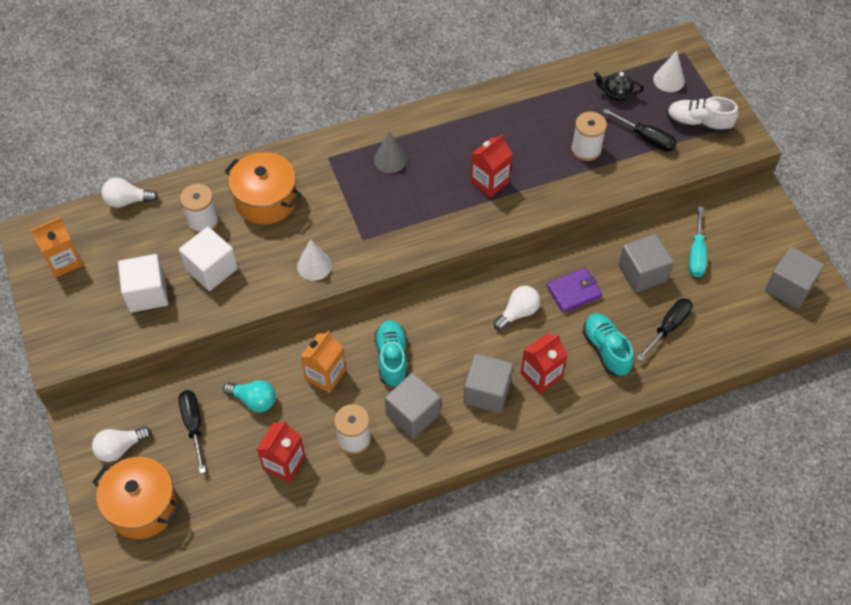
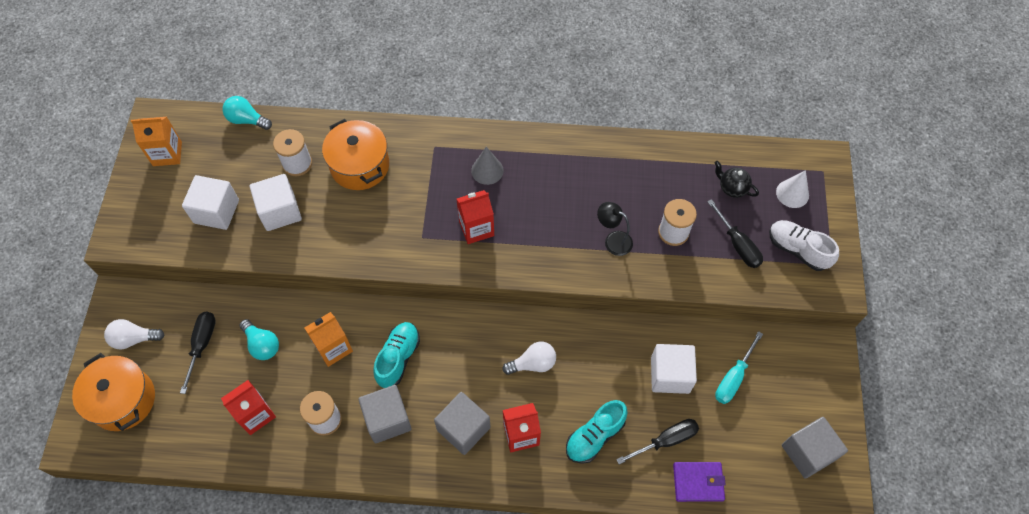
camera: 25 degrees right, 5 degrees up
(127, 201) = (247, 120): white light bulb -> turquoise light bulb
(314, 265) = (367, 244): white cone -> none
(489, 182) = (565, 228): red carton -> red carton (476, 228)
(537, 175) = (613, 240): none -> black lamp
(573, 292) = (595, 365): purple wallet -> purple wallet (698, 482)
(606, 350) = (594, 436): turquoise shoe -> turquoise shoe turned 135 degrees counterclockwise
(642, 273) = (670, 375): grey cube -> white cube

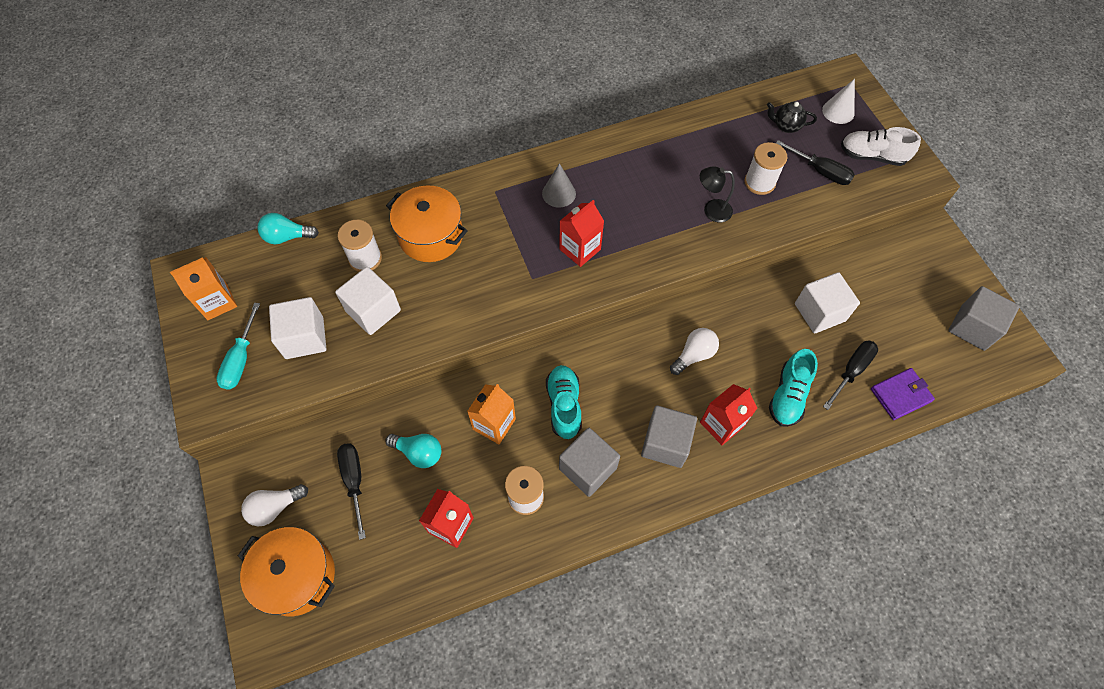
camera: 25 degrees left, 0 degrees up
(733, 378) = (874, 292): turquoise screwdriver -> turquoise screwdriver (240, 360)

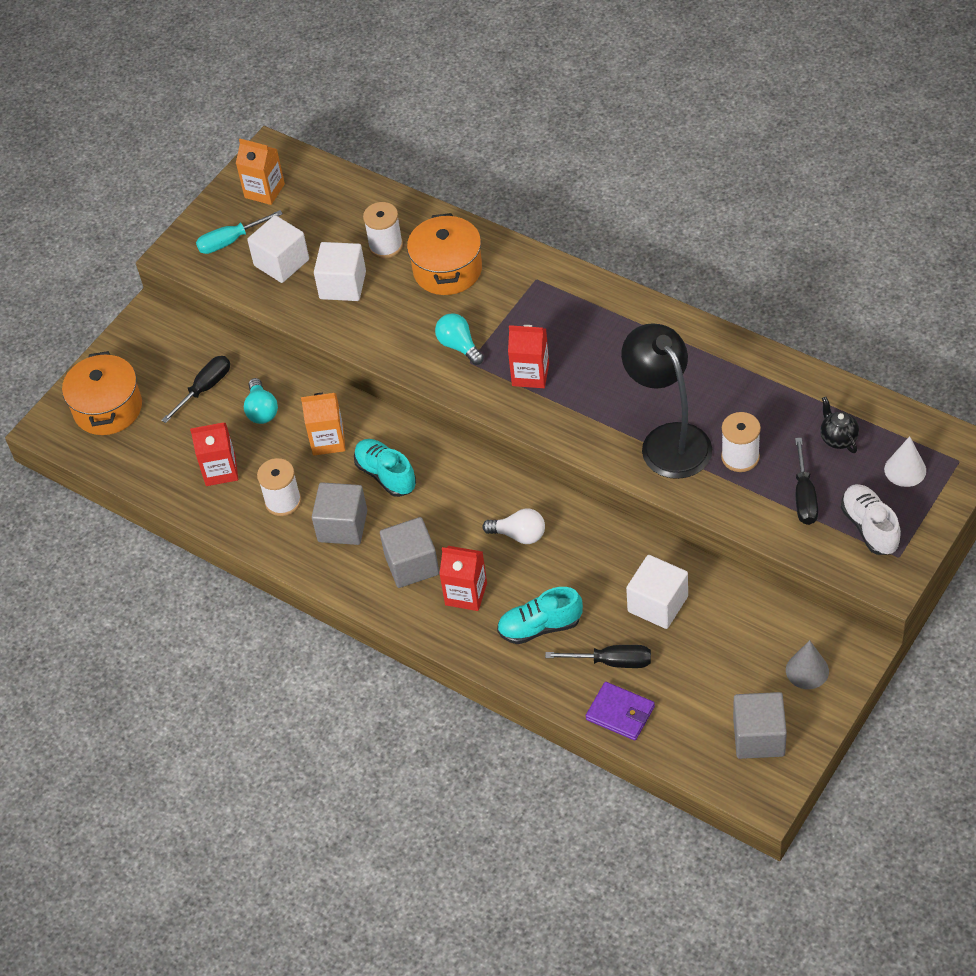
camera: 60 degrees right, 10 degrees down
(275, 507) = (146, 358): white light bulb -> none
(287, 237) = (360, 185): turquoise light bulb -> turquoise light bulb (459, 346)
(559, 193) = (577, 322): grey cone -> grey cone (807, 670)
(564, 405) = (386, 475): turquoise shoe -> turquoise shoe turned 90 degrees counterclockwise
(711, 210) = (668, 440): black lamp -> black lamp, size x2.07

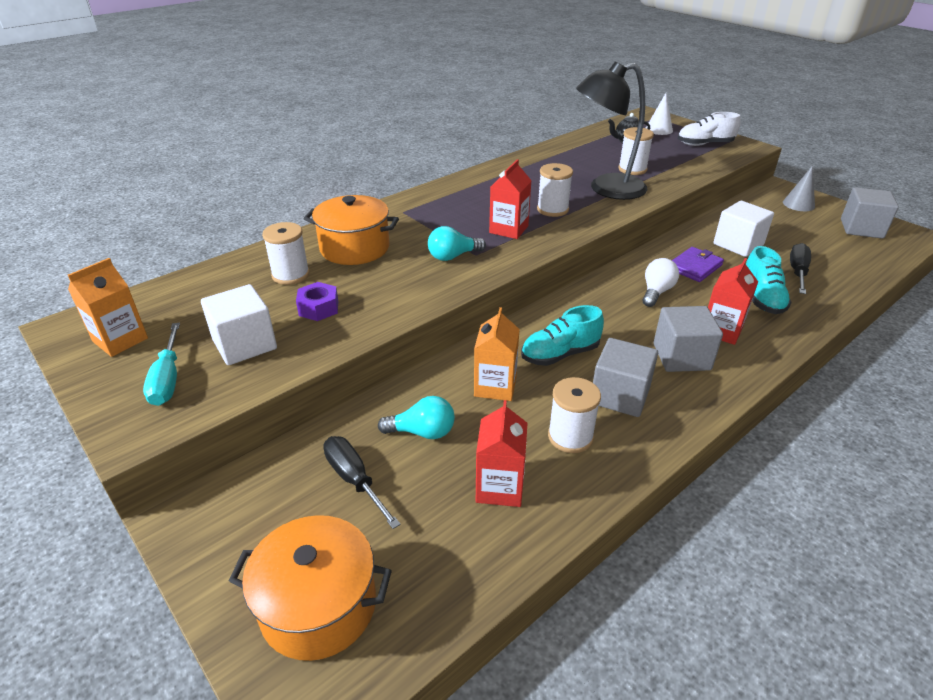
camera: 80 degrees left, 15 degrees down
(342, 285) = (318, 308): white cube -> purple nut
(592, 401) = (552, 209): none -> white spool
(620, 713) = (850, 277): purple wallet -> purple wallet (694, 267)
(804, 497) = (674, 157): black screwdriver -> none

